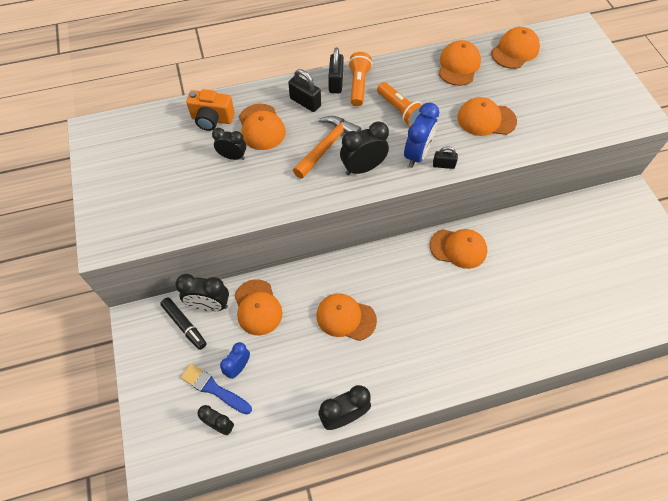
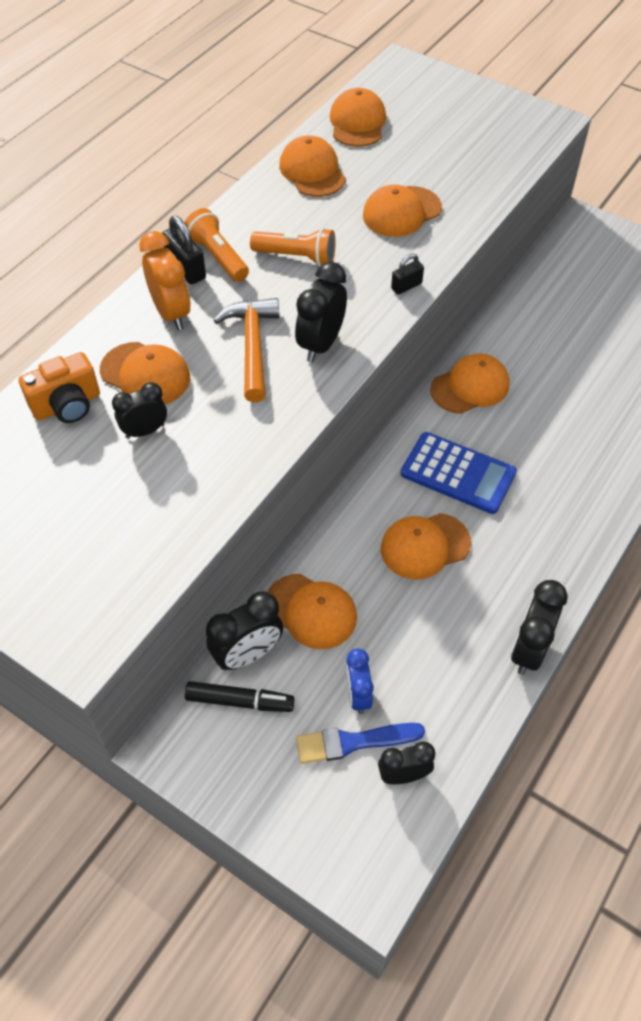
camera: 40 degrees left, 5 degrees down
(305, 102) = (171, 313): black padlock -> orange clock
(402, 292) = (458, 473): none -> blue calculator
(417, 155) = (366, 293): blue clock -> none

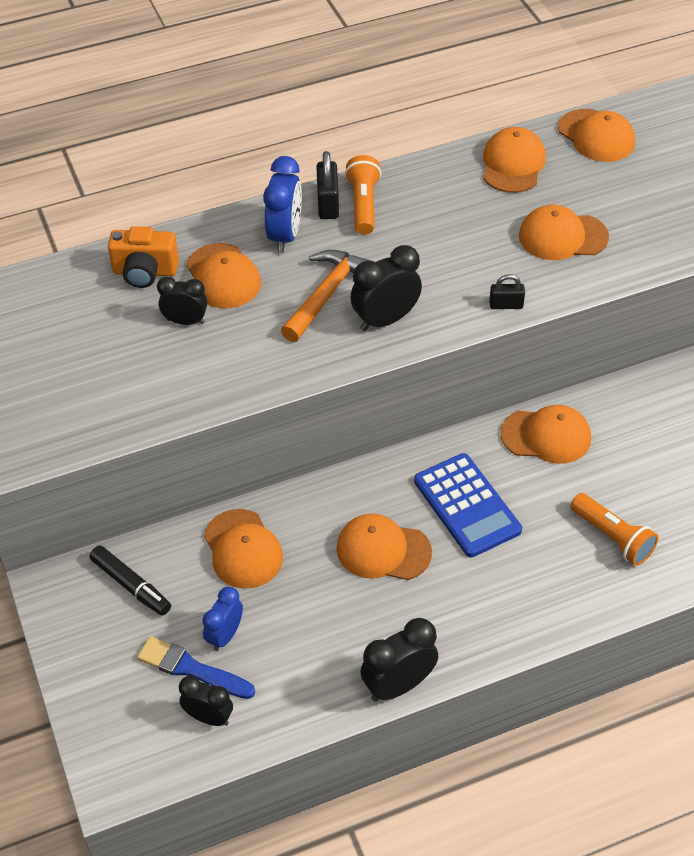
camera: 35 degrees right, 5 degrees down
(171, 313) = (285, 236): orange clock -> blue clock
(247, 654) = (166, 554): black clock -> none
(296, 257) = (431, 235): orange flashlight -> orange flashlight (612, 537)
(357, 123) = (596, 136): orange cap -> orange cap turned 105 degrees clockwise

